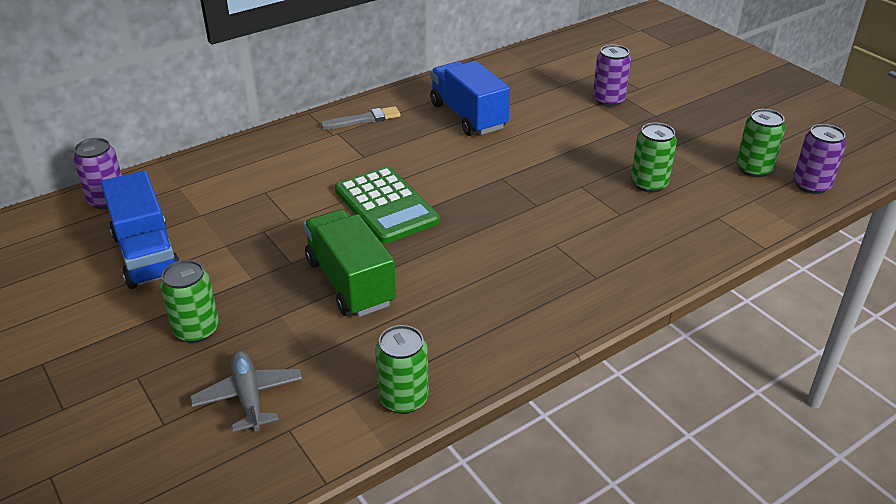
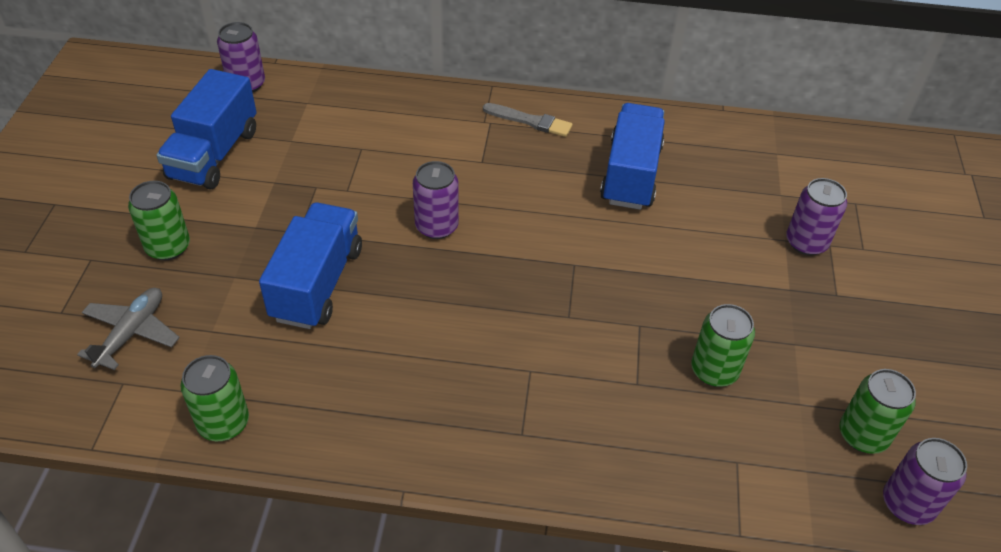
camera: 40 degrees right, 10 degrees up
(350, 282) = (317, 283): green truck -> blue truck
(386, 206) = (436, 226): green calculator -> purple can

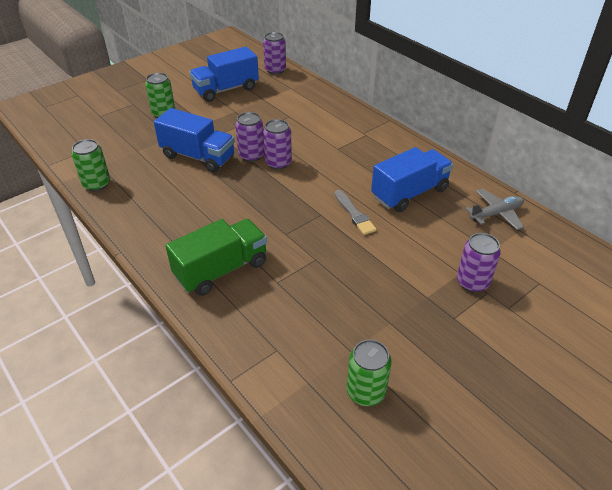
camera: 45 degrees right, 5 degrees down
(131, 333) = (111, 135): grey plane -> grey plane (496, 214)
(317, 283) = (198, 157): blue truck -> blue truck turned 60 degrees clockwise
(530, 121) = (388, 144): grey brush -> grey brush (354, 214)
(559, 417) = (221, 270): none -> green truck
(714, 370) = (325, 303): green can -> none
(907, 504) = (342, 443): purple can -> purple can (251, 155)

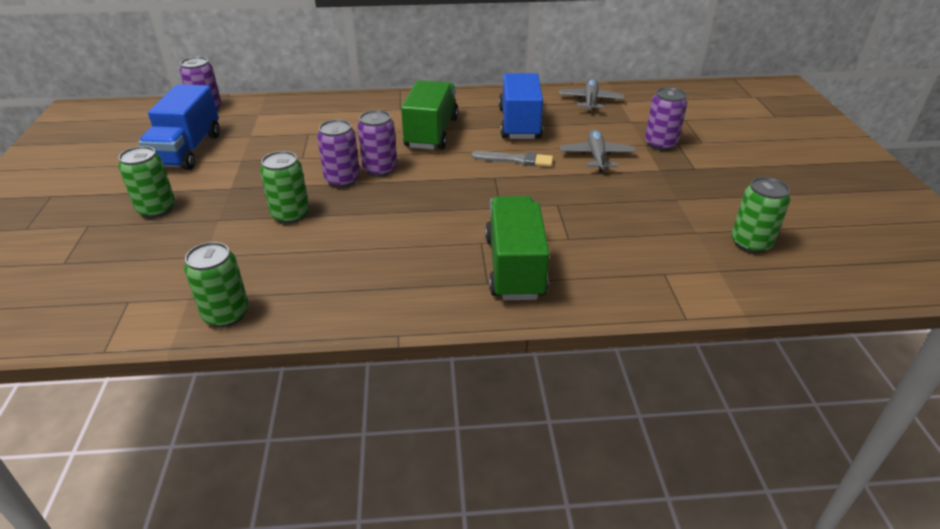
camera: 55 degrees left, 5 degrees down
(198, 157) = (290, 214): blue truck -> green can
(347, 161) = (431, 133): none -> green truck
(406, 253) = (596, 157): none -> grey plane

